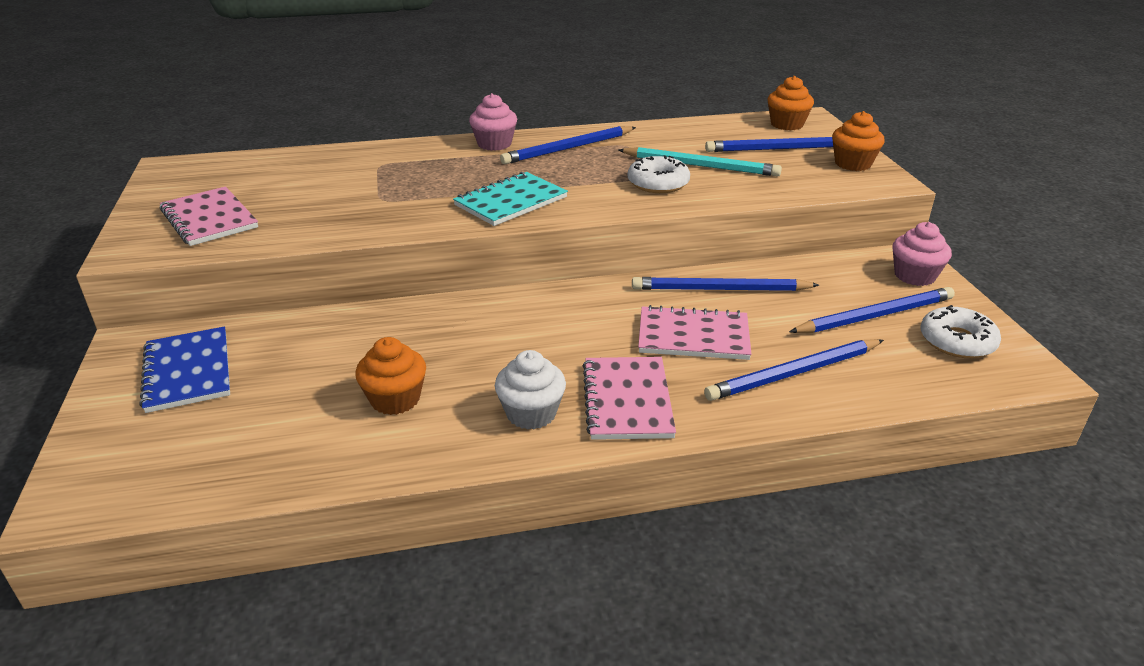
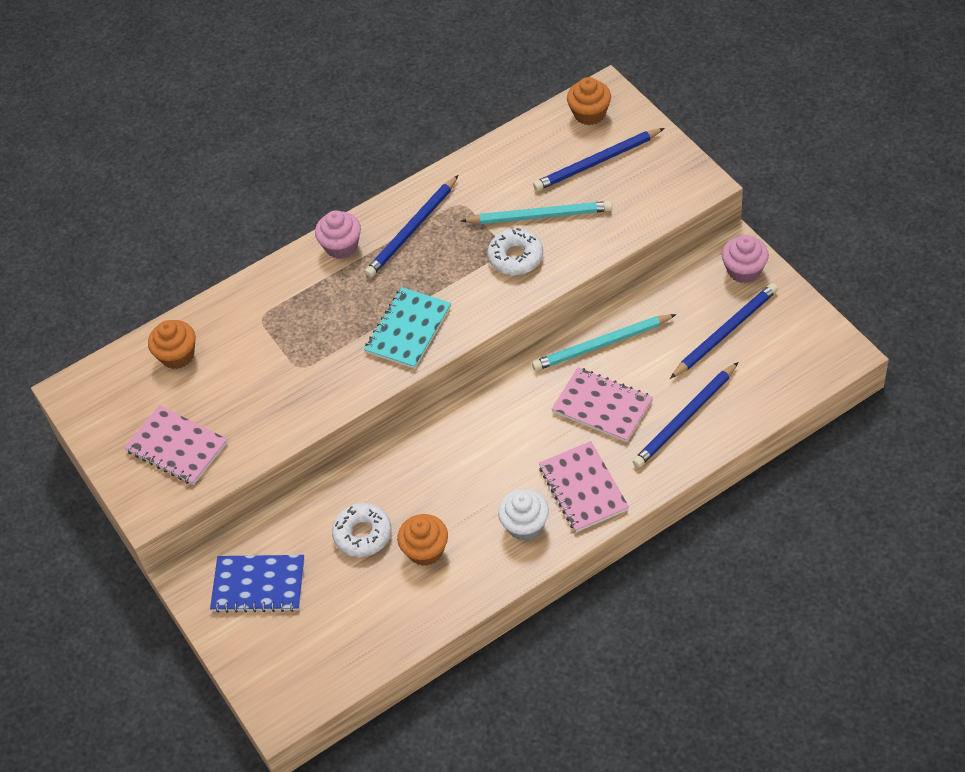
camera: 15 degrees left, 20 degrees up
(188, 371) = (258, 585): blue notebook -> blue notebook turned 45 degrees counterclockwise
(693, 336) = (602, 406): pink notebook -> pink notebook turned 45 degrees clockwise
(720, 289) = (601, 345): blue pencil -> turquoise pencil
(853, 164) = (666, 165): orange cupcake -> orange cupcake (177, 355)
(957, 341) = (788, 339): white donut -> white donut (362, 534)

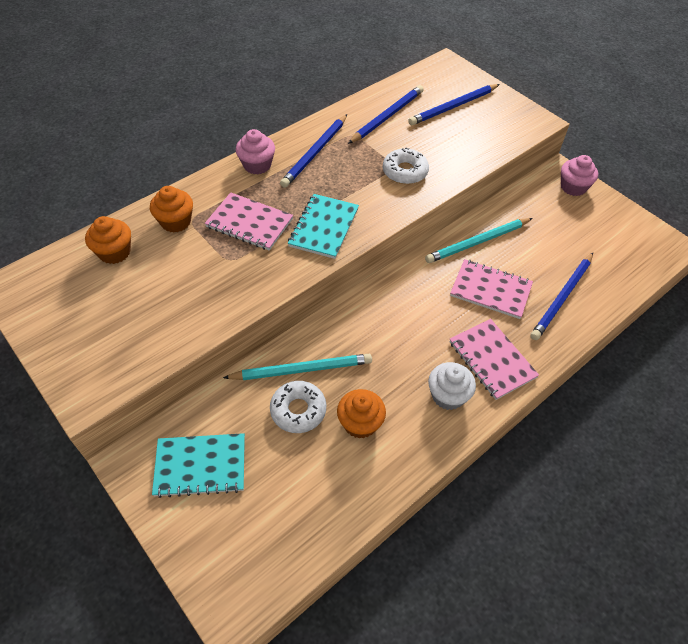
camera: 15 degrees left, 0 degrees up
(177, 447) = (115, 333): pink notebook -> pink notebook (249, 223)
(258, 585) = (200, 466): blue notebook -> turquoise notebook
(540, 216) = (418, 142): turquoise pencil -> turquoise pencil (302, 369)
(589, 114) = (439, 76): orange cupcake -> orange cupcake (176, 222)
(725, 332) = (573, 231): blue pencil -> blue pencil (387, 116)

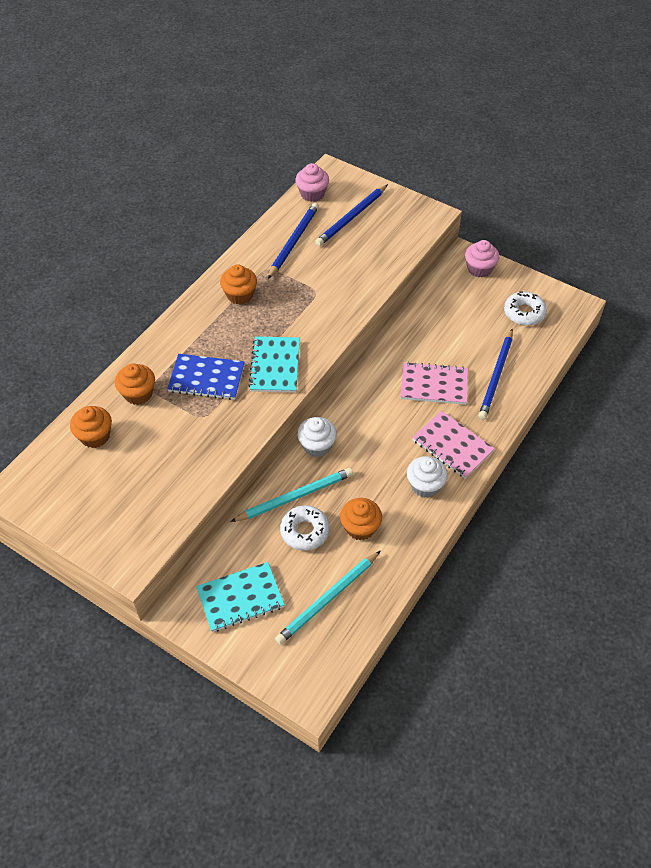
camera: 15 degrees left, 0 degrees up
(249, 223) = (206, 378): pink notebook -> blue notebook
(257, 165) = (190, 320): pink cupcake -> pink cupcake (312, 194)
(315, 153) = (240, 295): blue pencil -> orange cupcake
(345, 322) = (317, 445): none -> white cupcake
(405, 172) = (328, 294): white donut -> white donut (524, 313)
(477, 242) = (410, 343): turquoise pencil -> turquoise pencil (328, 599)

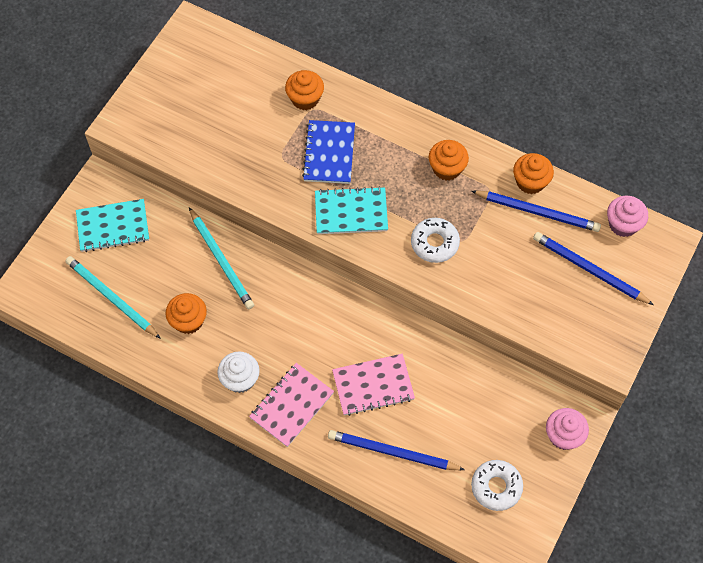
camera: 85 degrees right, 10 degrees up
(95, 436) = (253, 73): orange cupcake -> orange cupcake (530, 182)
(240, 598) = (113, 226): turquoise notebook -> turquoise notebook turned 75 degrees counterclockwise
(305, 531) = (183, 272): white donut -> white donut (434, 243)
(317, 445) = (283, 275): white cupcake -> none
(434, 385) = (373, 385): pink notebook -> pink notebook turned 75 degrees clockwise

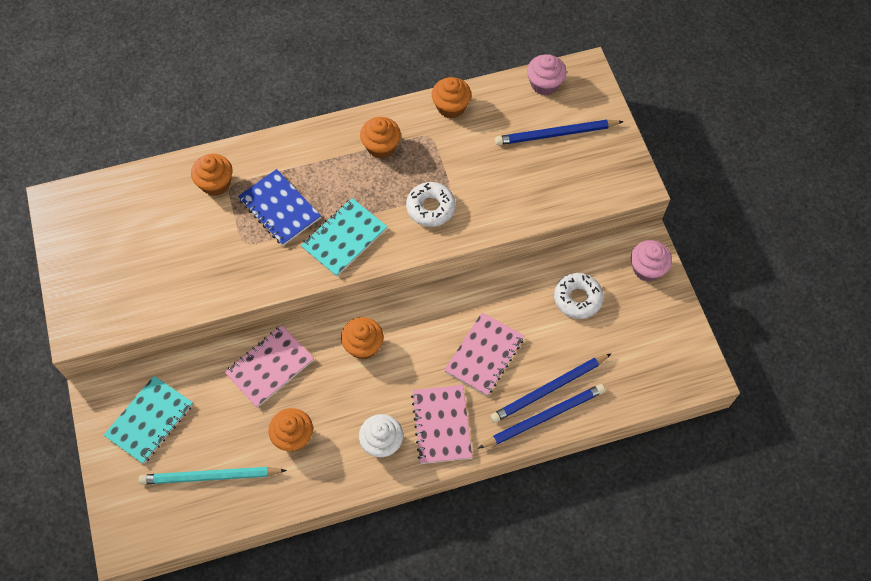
camera: 45 degrees left, 0 degrees up
(221, 260) = (270, 367): turquoise pencil -> pink notebook
(297, 302) = (363, 345): none -> orange cupcake
(496, 487) = (642, 345): white donut -> white donut (577, 298)
(537, 212) = (478, 124): blue pencil -> blue pencil (544, 417)

